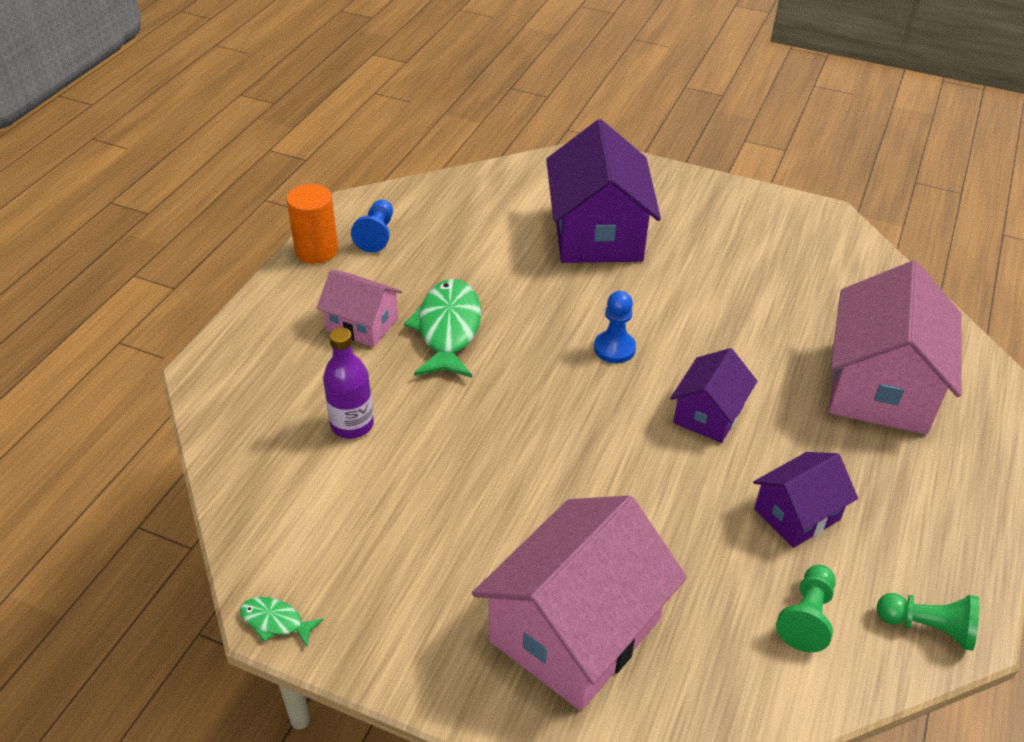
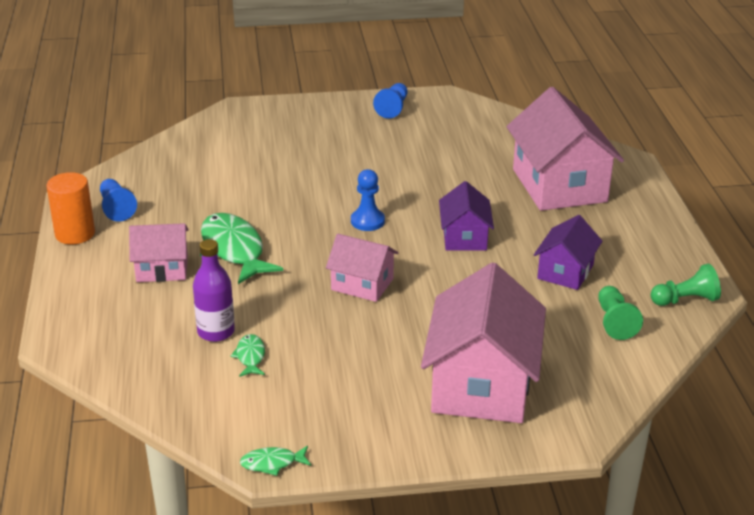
camera: 30 degrees left, 10 degrees down
(361, 472) = (250, 356): none -> green fish
(546, 429) = (362, 284): none -> pink house
(597, 233) = (292, 155): purple house -> none
(754, 210) = (393, 108): none -> blue pawn

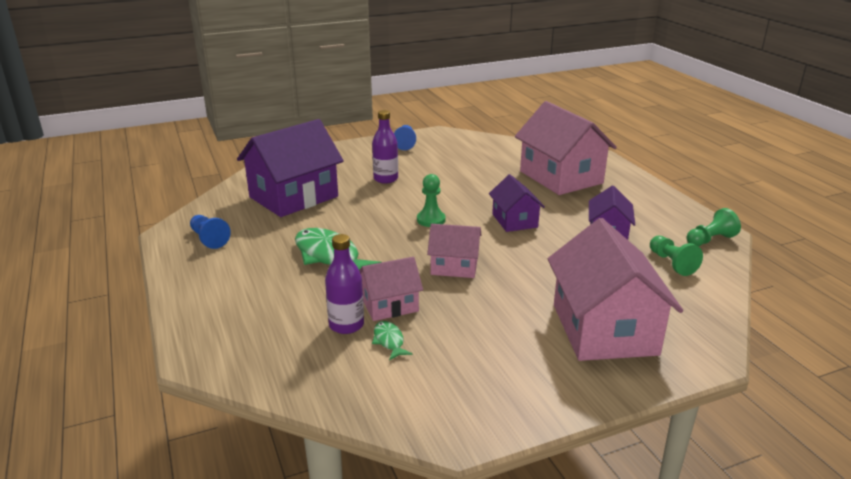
camera: 15 degrees left, 5 degrees down
(75, 234) = (178, 264): orange cylinder -> none
(162, 269) = (272, 280): pink house -> pink house (389, 305)
(227, 167) = (293, 197): none -> purple house
(272, 463) = (462, 437): green fish -> none
(343, 157) = (385, 179): none -> purple bottle
(367, 221) = (431, 220): blue pawn -> green pawn

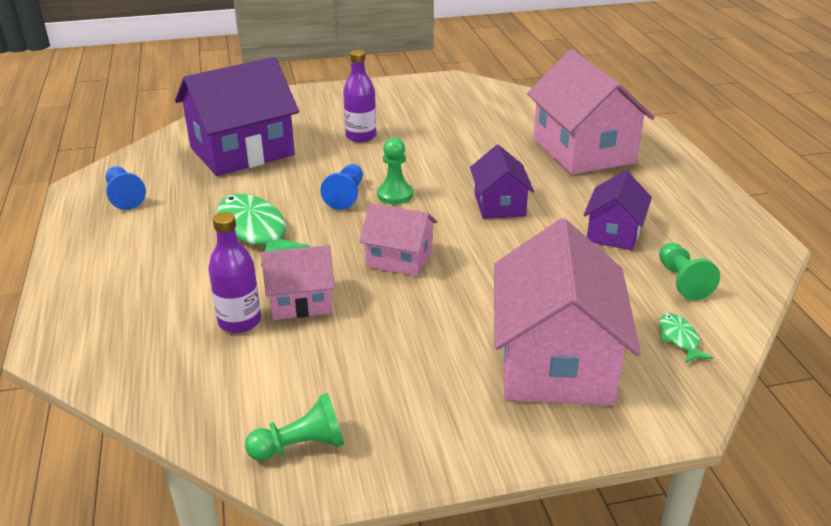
camera: 10 degrees right, 5 degrees up
(389, 341) = (282, 347): green fish -> green fish (679, 339)
(405, 144) = (403, 91): blue pawn -> blue pawn (346, 196)
(710, 240) = (748, 254): green pawn -> green pawn (301, 446)

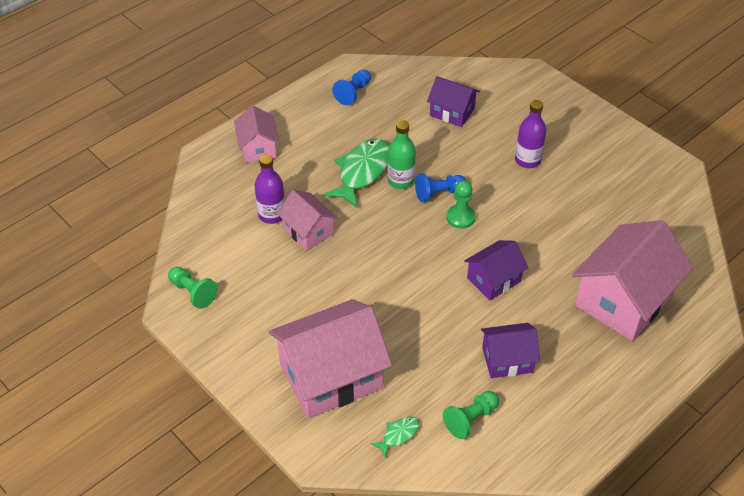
camera: 60 degrees right, 15 degrees up
(242, 151) = (452, 112): purple house -> purple house, size x0.54
(299, 212) = (401, 181): none -> green bottle
(399, 259) = (384, 255): pink house -> pink house (258, 148)

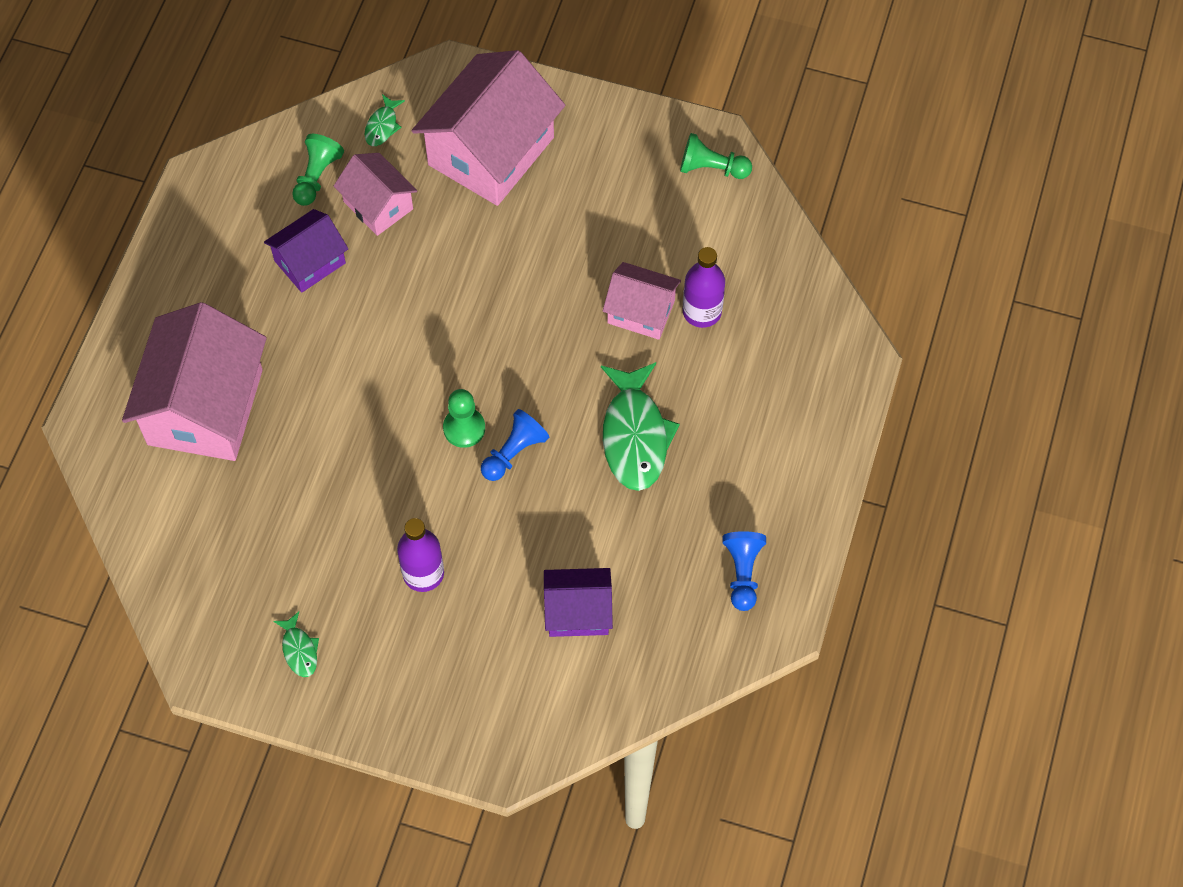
camera: 150 degrees right, 15 degrees up
(258, 148) = (799, 404): pink house -> pink house (378, 205)
(401, 181) = (575, 447): green bottle -> none
(494, 279) = (375, 357): purple house -> none
(617, 156) = (299, 650): none -> green fish

